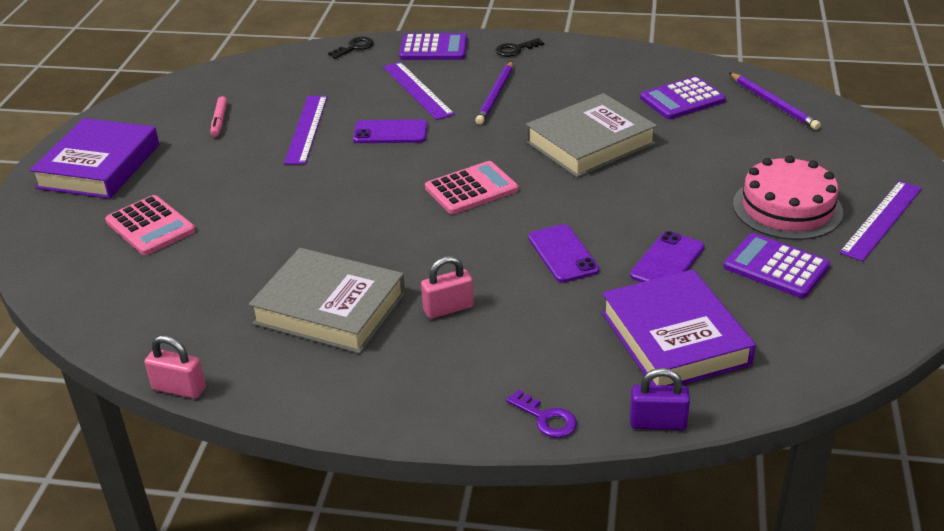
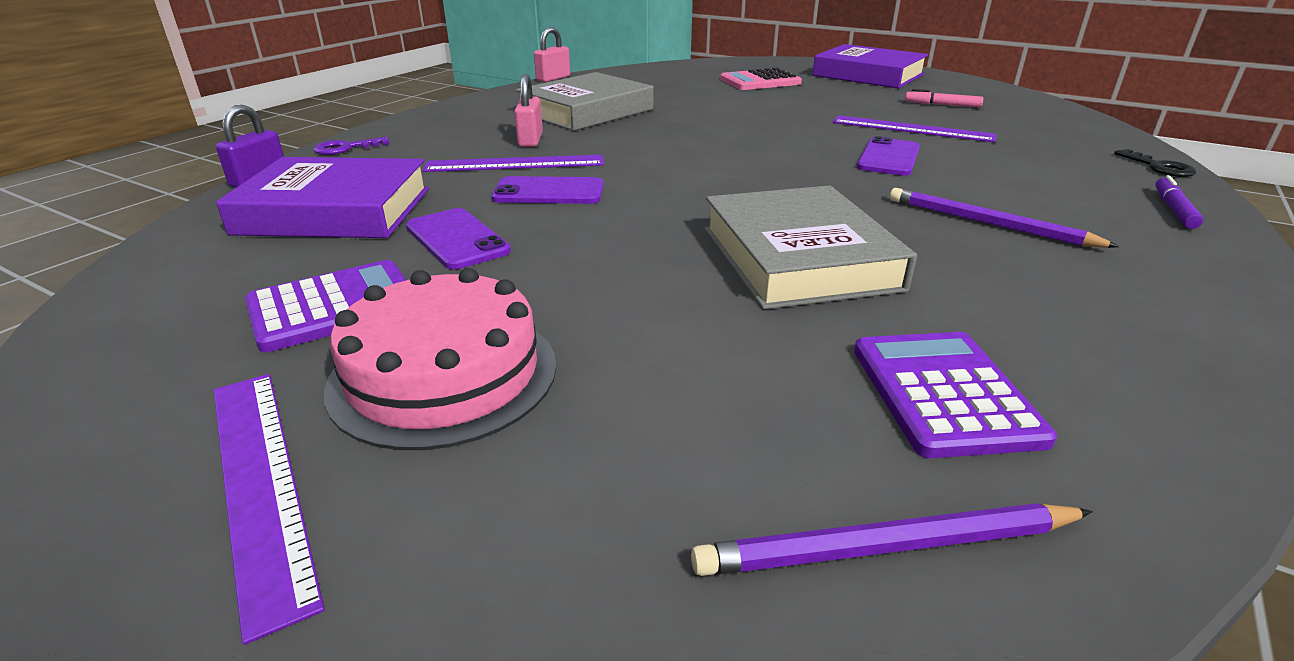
camera: 110 degrees right, 5 degrees down
(417, 90) = (1011, 182): purple ruler -> purple ruler (515, 164)
(433, 48) = (1173, 209): purple calculator -> purple marker
(471, 189) = (727, 174): pink calculator -> none
(515, 49) = (1193, 268): black key -> none

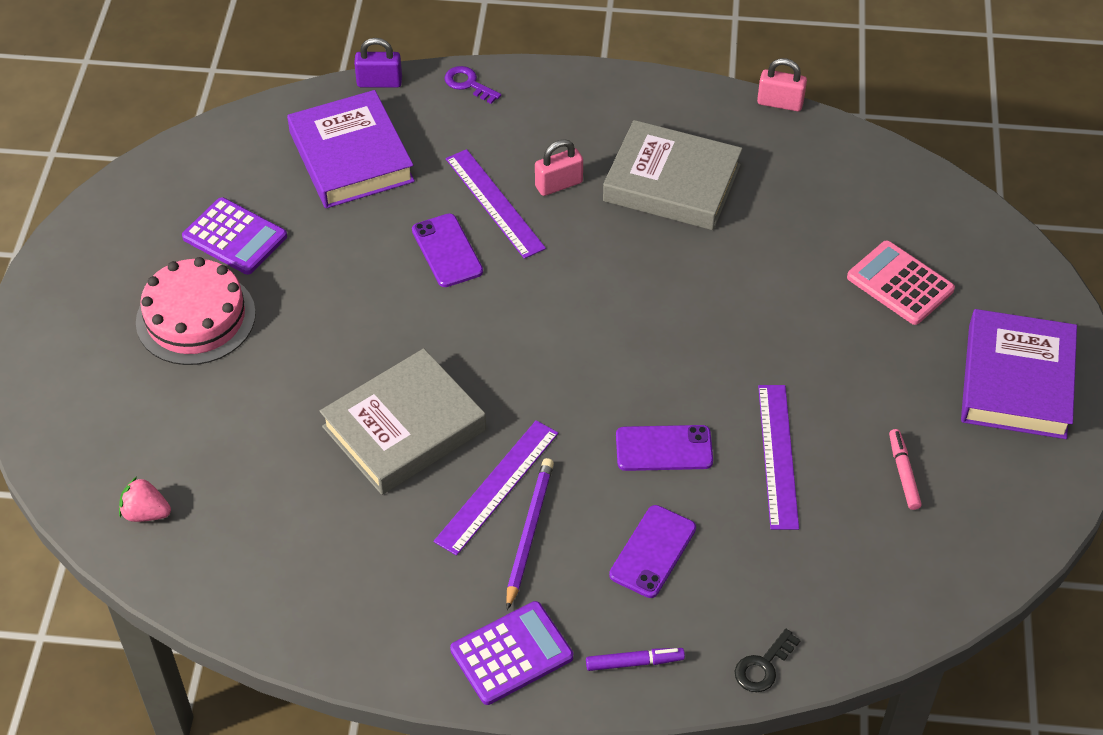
camera: 65 degrees right, 20 degrees up
(259, 482) = (101, 301): purple ruler -> purple ruler (497, 486)
(457, 239) = (341, 242): purple phone -> purple phone (652, 551)
(887, 547) = (146, 513): purple pencil -> pink strawberry
(944, 393) = (268, 523): purple calculator -> purple calculator (511, 653)

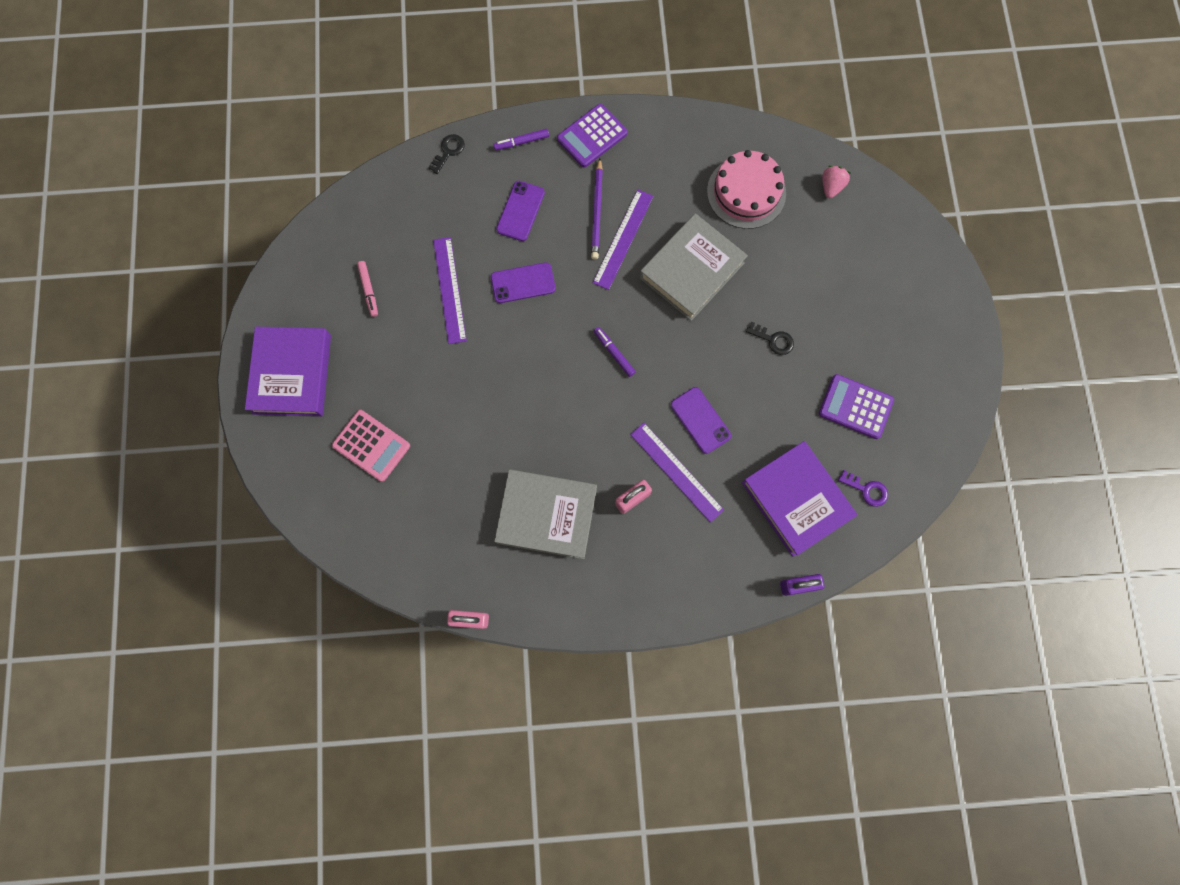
camera: 170 degrees right, 25 degrees up
(146, 513) = (831, 187): pink strawberry -> pink strawberry turned 75 degrees counterclockwise
(195, 318) = (856, 332): pink cake -> pink cake (746, 192)
(315, 325) = (773, 340): none -> black key
(468, 84) = (726, 596): purple key -> purple key (866, 489)
(546, 341) = (614, 353): none -> purple marker

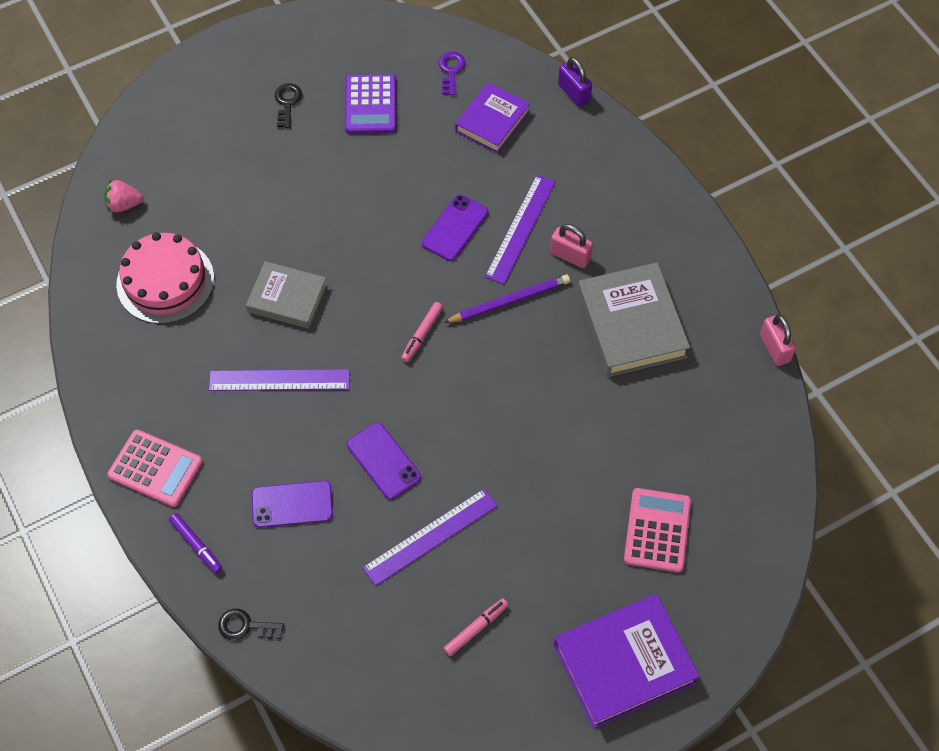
camera: 115 degrees left, 15 degrees down
(592, 136) = (155, 468): purple calculator -> pink calculator
(597, 211) = (256, 421): purple pencil -> purple pencil (509, 301)
(614, 353) = (422, 334): purple marker -> pink marker
(691, 270) = (287, 298): grey book -> grey book, size x0.65
(773, 340) = (333, 196): black key -> black key (287, 103)
(796, 499) = (492, 121): purple book -> purple book, size x0.65

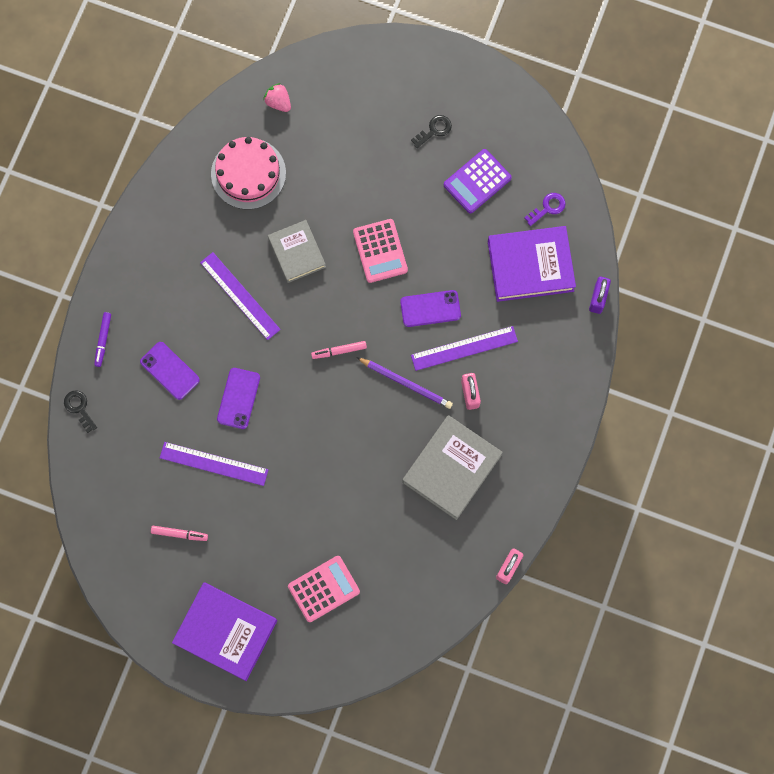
camera: 50 degrees right, 15 degrees up
(155, 468) = (129, 277): pink calculator -> pink calculator (380, 251)
(492, 121) = (530, 266): purple book -> purple book, size x1.54

